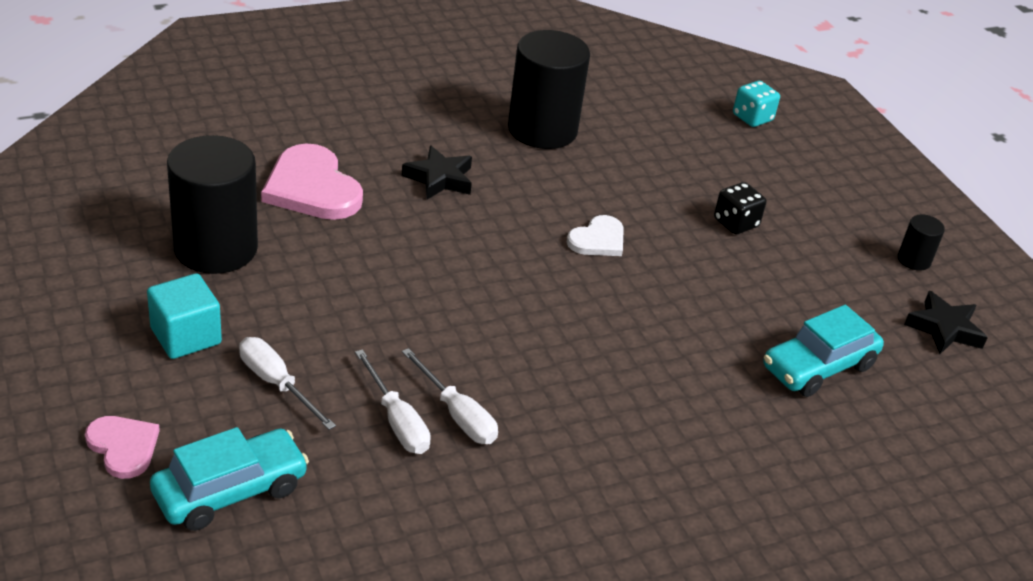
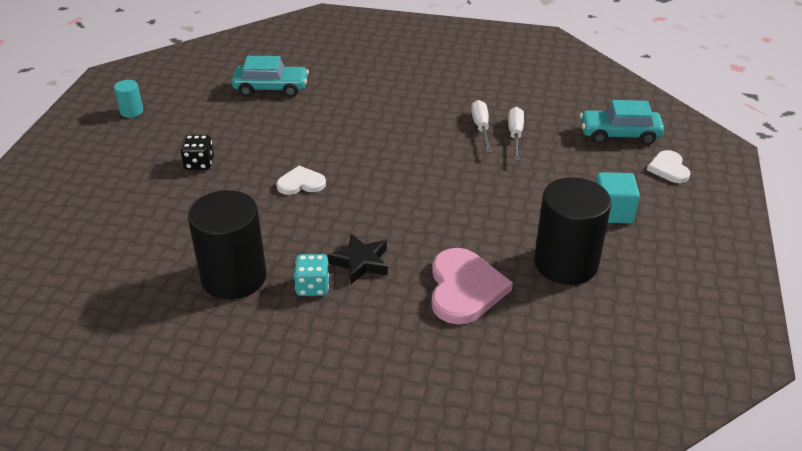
camera: 140 degrees left, 0 degrees up
(123, 447) = (669, 168): pink heart -> white heart
(276, 383) = (570, 171): white screwdriver -> none
(752, 118) = (59, 229): turquoise dice -> turquoise dice (313, 287)
(914, 260) = (131, 111): black cylinder -> turquoise cylinder
(944, 328) = (179, 81): black star -> none

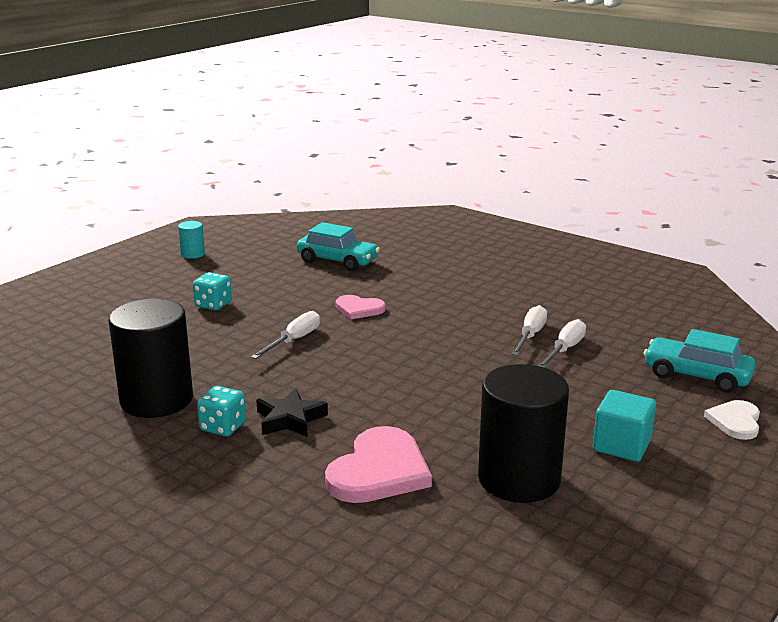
camera: 25 degrees right, 15 degrees down
(199, 163) = (213, 305): black dice -> turquoise dice
(301, 183) = (294, 340): white heart -> white screwdriver
(329, 136) = (359, 309): none -> pink heart

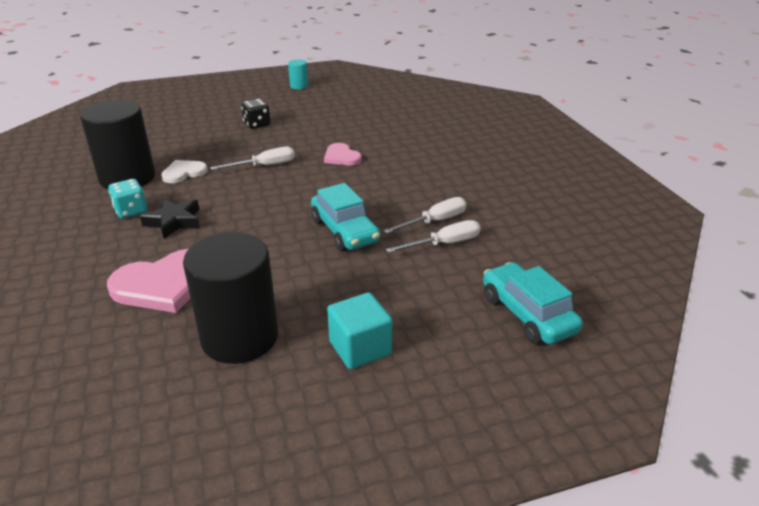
camera: 35 degrees right, 10 degrees up
(213, 305) = (257, 124): turquoise dice -> black dice
(338, 261) = (383, 116): turquoise car -> turquoise car (345, 231)
(735, 421) = (497, 375): white heart -> white heart (184, 173)

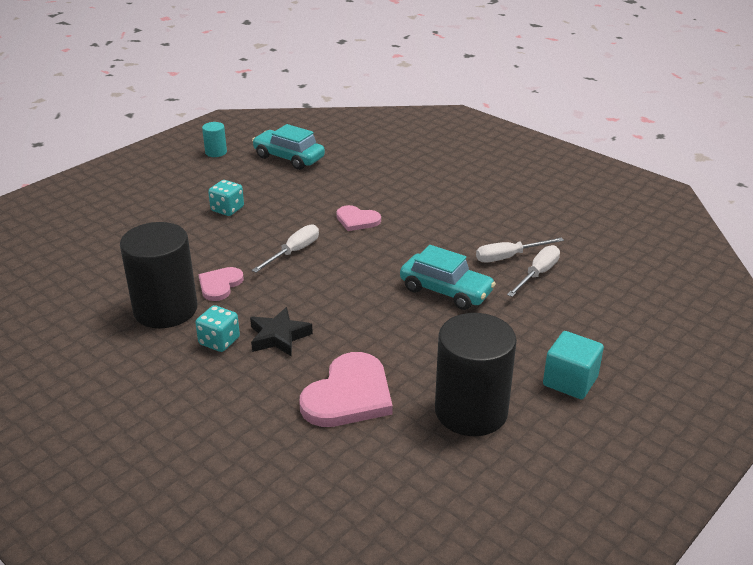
camera: 30 degrees left, 0 degrees up
(184, 173) = (220, 285): white heart -> pink heart
(257, 124) = (227, 209): black dice -> turquoise dice
(435, 221) = (509, 257): white screwdriver -> white screwdriver turned 135 degrees counterclockwise
(527, 314) = (654, 309): turquoise car -> turquoise car (288, 158)

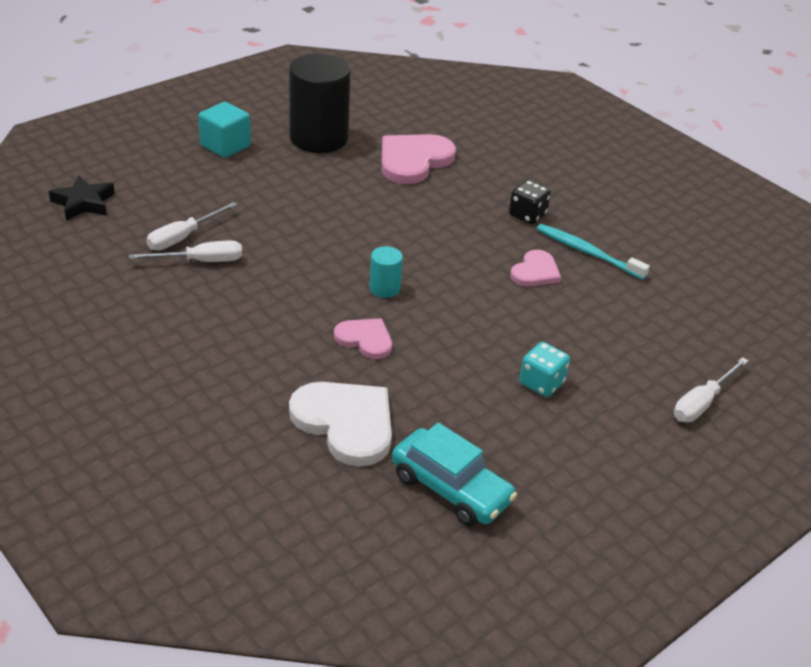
camera: 175 degrees left, 5 degrees up
(165, 309) = (587, 252): black cylinder -> turquoise toothbrush
(216, 152) = (580, 523): turquoise cylinder -> turquoise cylinder (384, 288)
(219, 341) = (527, 215): turquoise dice -> black dice
(278, 336) = (471, 212): black star -> black star (83, 203)
(294, 252) = (452, 302): white screwdriver -> white screwdriver (702, 403)
(357, 177) = (346, 423): none -> white heart
(446, 291) = (292, 233): turquoise car -> none

